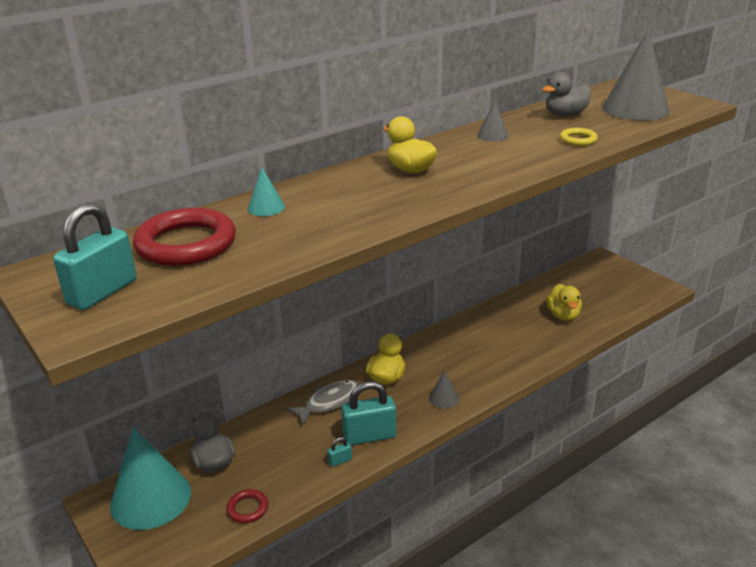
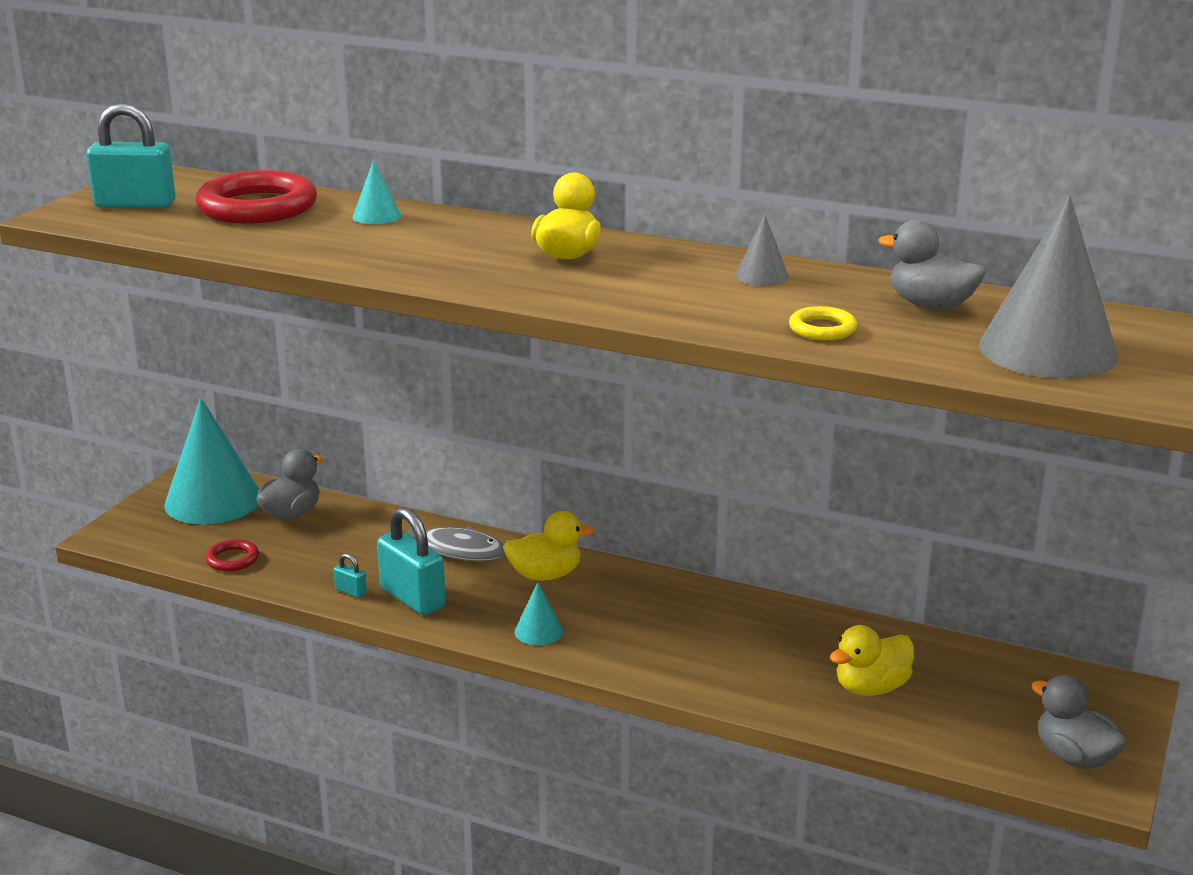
camera: 60 degrees right, 5 degrees down
(443, 398) = (538, 631): grey cone -> turquoise cone
(641, 287) = (1074, 757): none -> grey duck

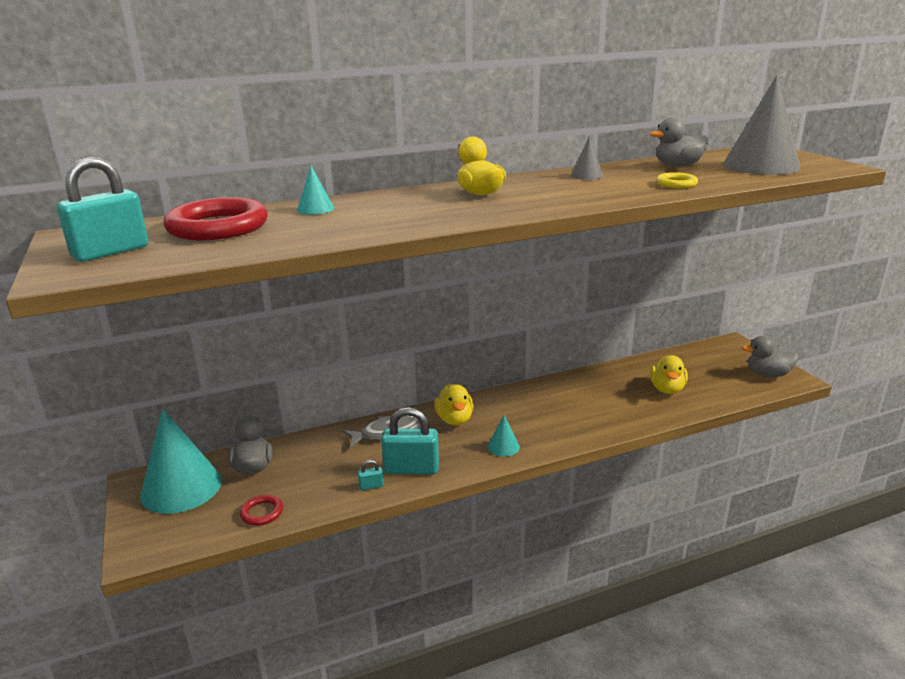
camera: 45 degrees left, 0 degrees up
(545, 575) = (454, 419): yellow duck -> yellow duck turned 135 degrees clockwise

